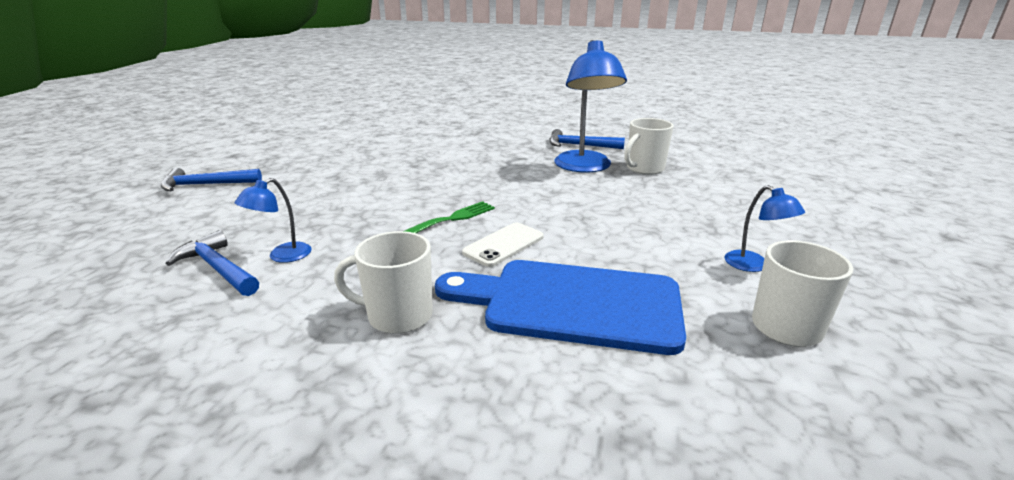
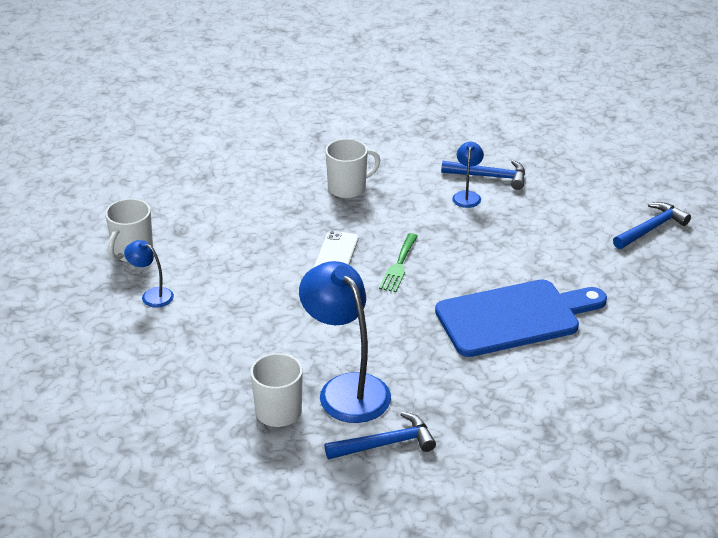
camera: 150 degrees right, 10 degrees up
(572, 304) = (259, 226): blue cutting board -> blue cutting board (514, 317)

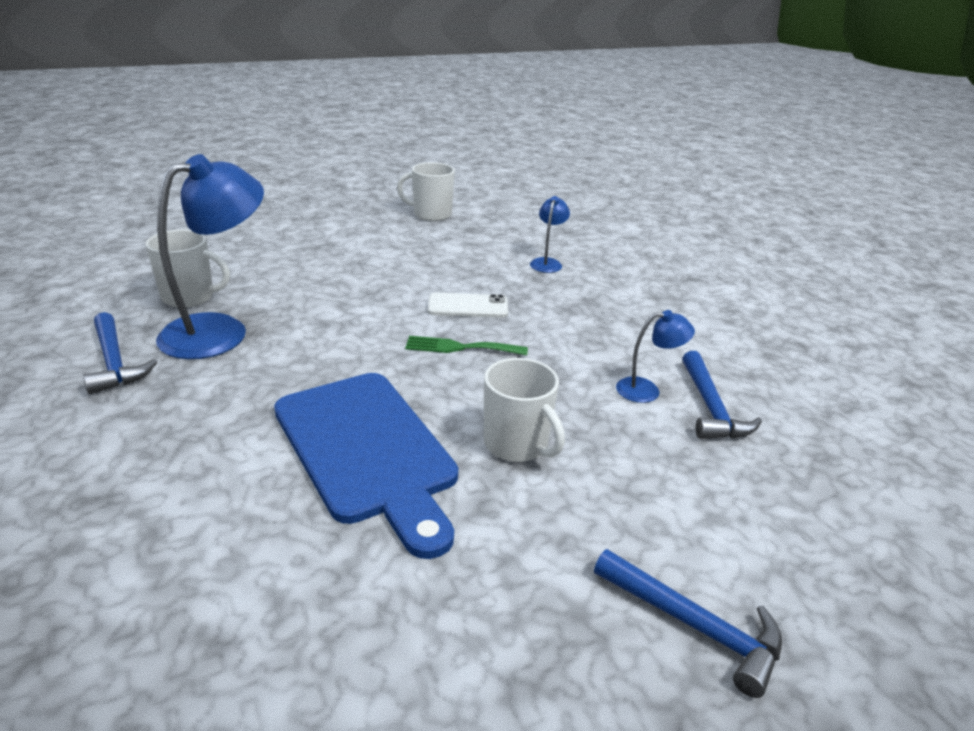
camera: 75 degrees right, 5 degrees down
(152, 295) = (369, 227): blue lamp -> blue lamp (547, 263)
(348, 188) = (601, 304): white mug -> white mug (517, 445)

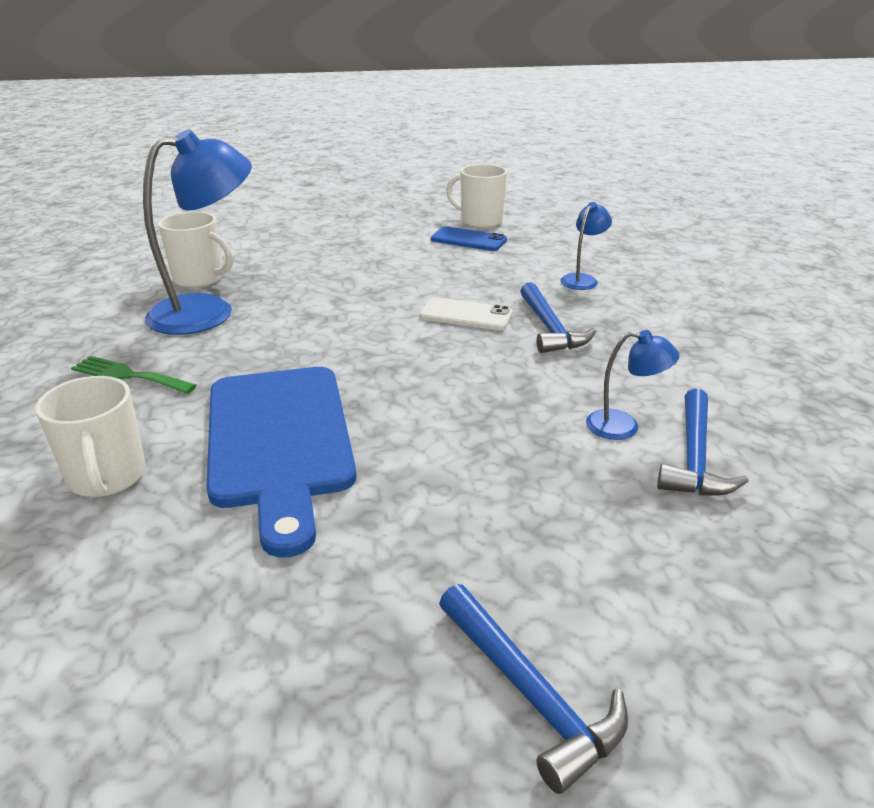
camera: 20 degrees right, 0 degrees up
(114, 362) = (102, 329): blue hammer -> blue hammer (549, 328)
(431, 233) = (468, 240): none -> blue phone
(460, 347) = (433, 355): green fork -> green fork (129, 375)
(517, 445) = (437, 461): white mug -> white mug (107, 478)

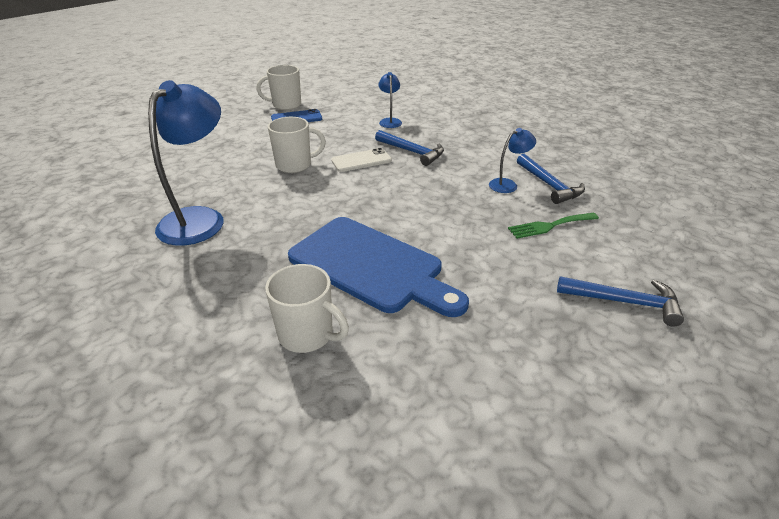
camera: 40 degrees left, 5 degrees up
(129, 375) = (214, 278): green fork -> green fork (550, 226)
(200, 279) = (154, 201): white mug -> white mug (295, 165)

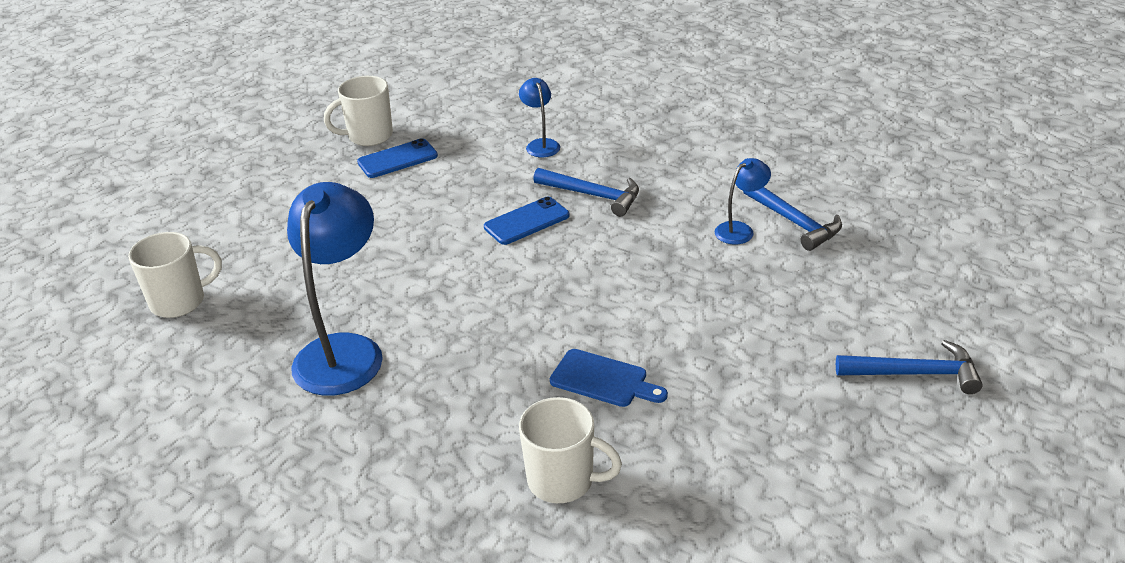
camera: 10 degrees left, 0 degrees up
(295, 165) = (435, 244): white mug -> white mug (180, 301)
(361, 160) = (526, 221): white phone -> blue phone
(371, 266) = (603, 380): blue cutting board -> blue cutting board, size x0.48
(550, 226) = (808, 285): green fork -> none

